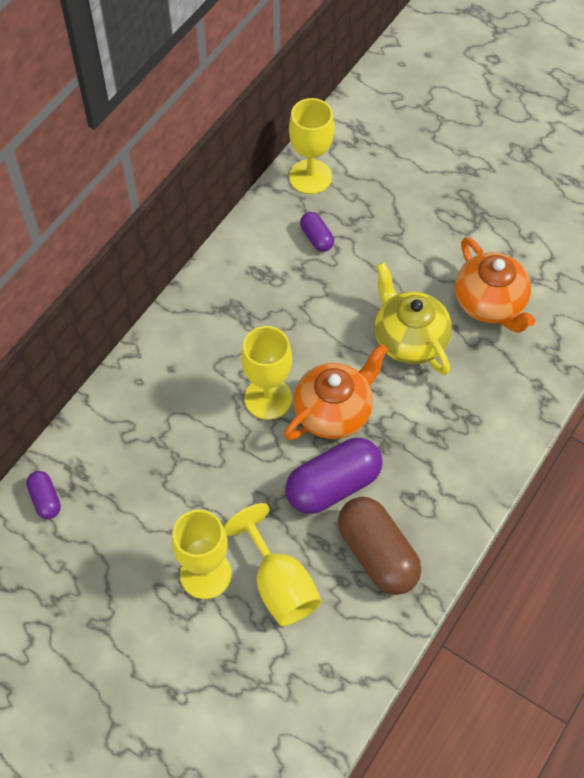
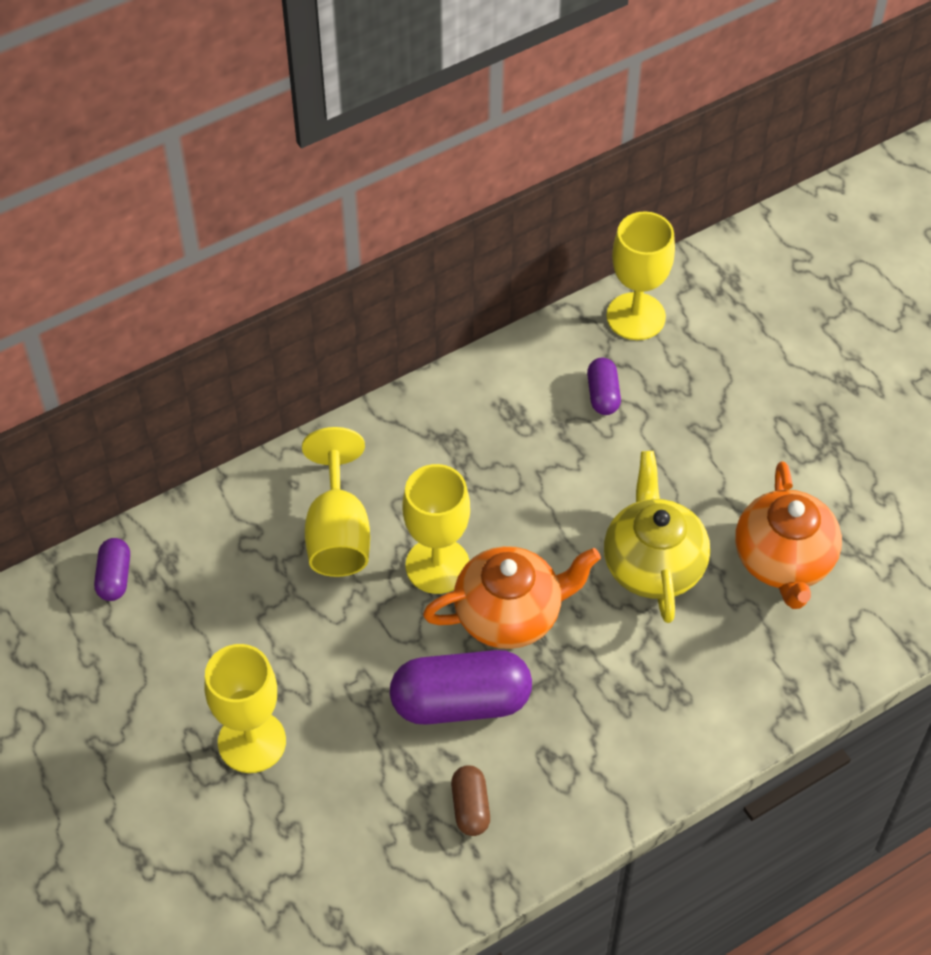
camera: 25 degrees right, 5 degrees down
(279, 584) = (332, 792): yellow goblet -> yellow goblet (338, 533)
(377, 554) = (470, 807): brown capsule -> brown capsule, size x0.50

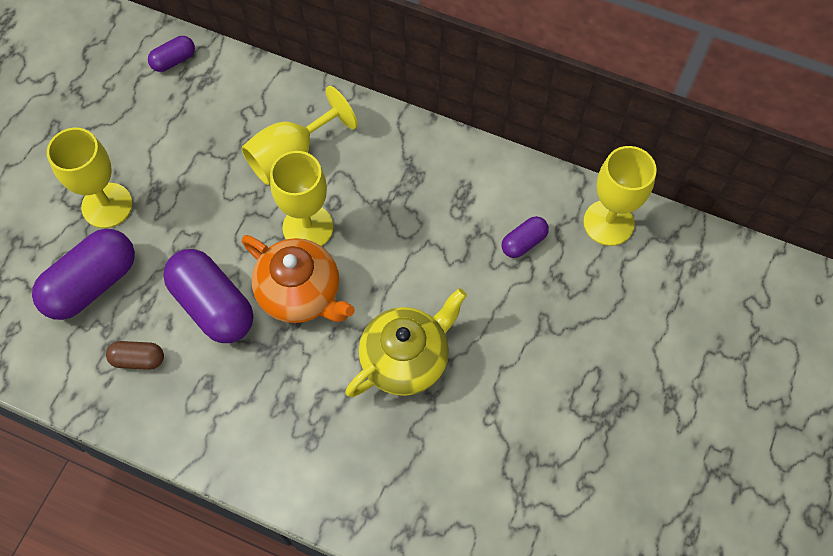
camera: 55 degrees right, 10 degrees up
(341, 807) = (92, 284): none -> purple capsule
(470, 807) = (138, 359): brown capsule -> brown capsule turned 45 degrees clockwise
(783, 561) = (473, 445): orange teapot -> none

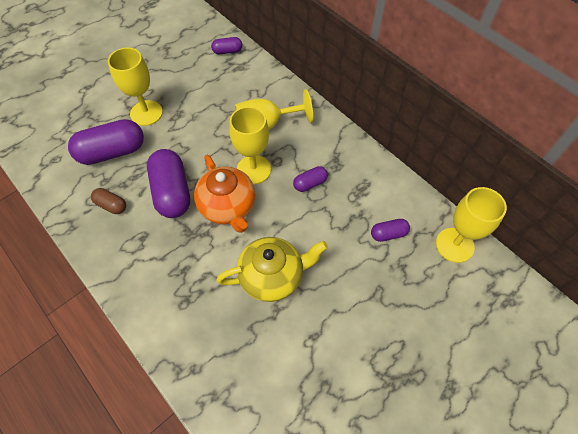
camera: 25 degrees right, 5 degrees down
(393, 216) = (310, 183): none -> purple capsule

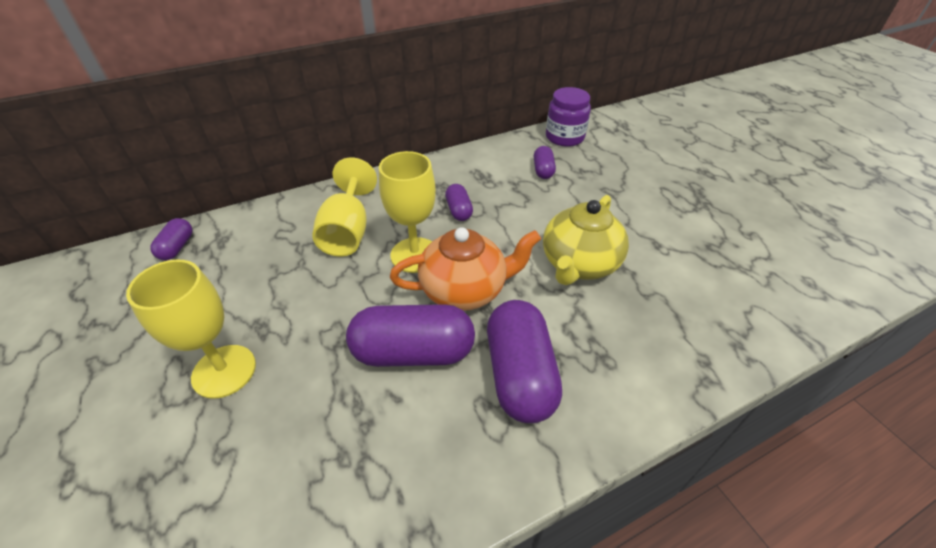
camera: 75 degrees left, 15 degrees down
(111, 205) = (404, 448): brown capsule -> none
(112, 152) = (281, 437): purple capsule -> purple capsule (519, 374)
(272, 276) = (579, 264): yellow teapot -> yellow teapot turned 150 degrees counterclockwise
(454, 245) = (564, 137): yellow goblet -> purple jar

